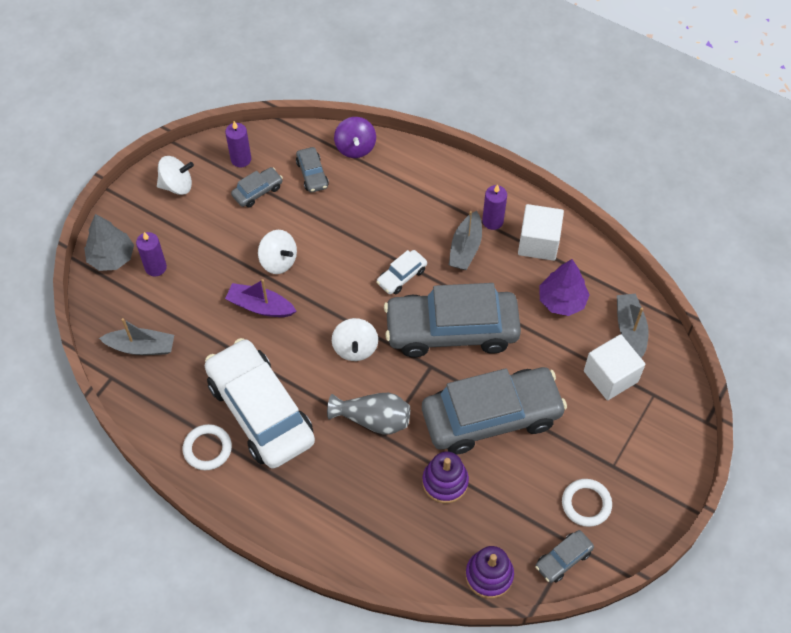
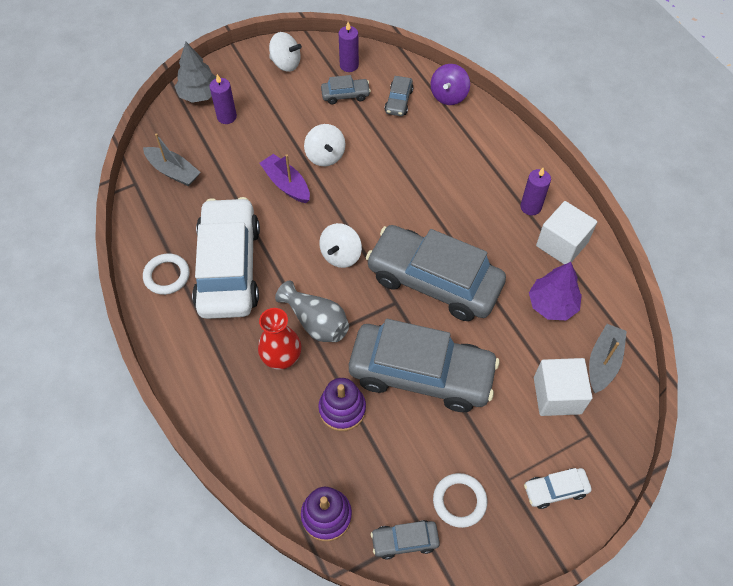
camera: 30 degrees right, 0 degrees up
(363, 466) = (281, 357): none -> red vase
(401, 276) = (420, 215): white car -> white car (555, 490)
(465, 248) = (491, 218): grey boat -> none

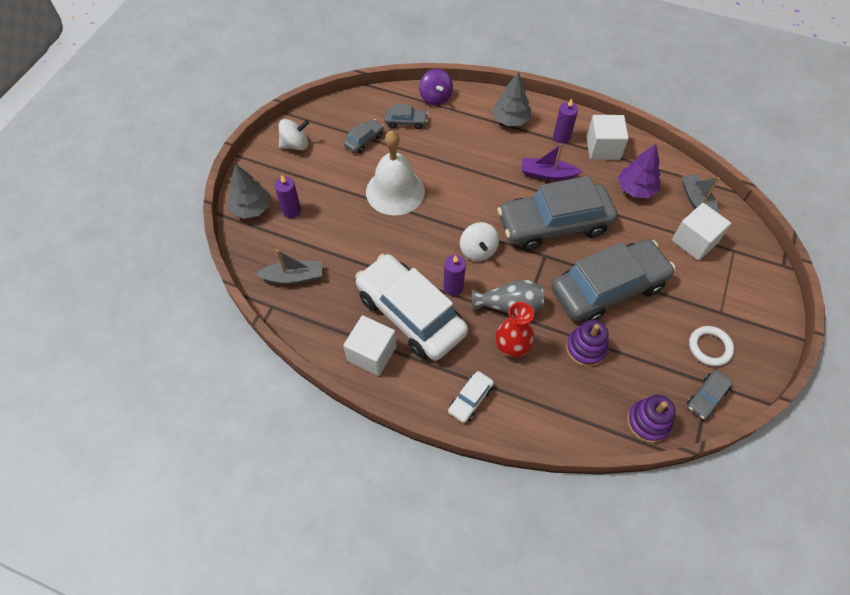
camera: 40 degrees left, 0 degrees up
(167, 276) = (372, 353): white ring -> white cube
(286, 184) = (389, 229): purple boat -> purple boat (547, 174)
(325, 156) = (395, 191): white spinning top -> white bell
(349, 65) = (344, 118): purple candle -> purple candle (453, 287)
(399, 101) = (406, 122): grey car -> grey car turned 60 degrees counterclockwise
(498, 159) = (510, 120): none -> grey tree
(555, 490) = (750, 297): white car -> white car (470, 400)

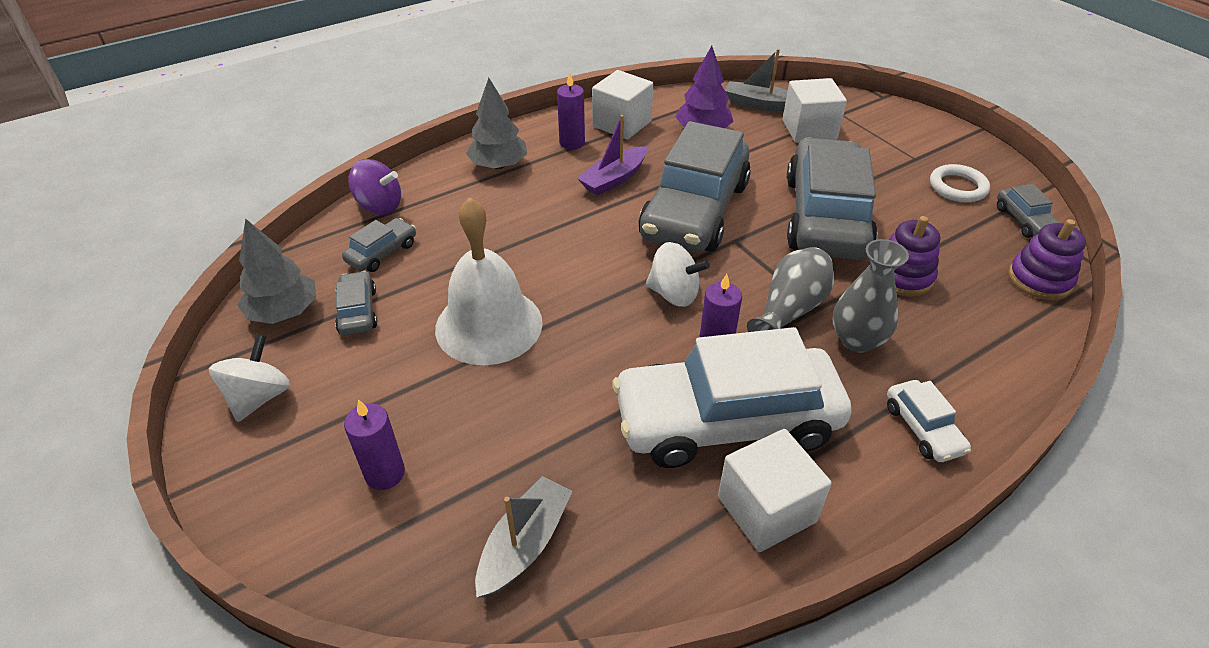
camera: 55 degrees left, 15 degrees down
(252, 208) = (313, 533): grey tree -> grey tree (284, 312)
(512, 346) = (857, 340): red vase -> grey vase

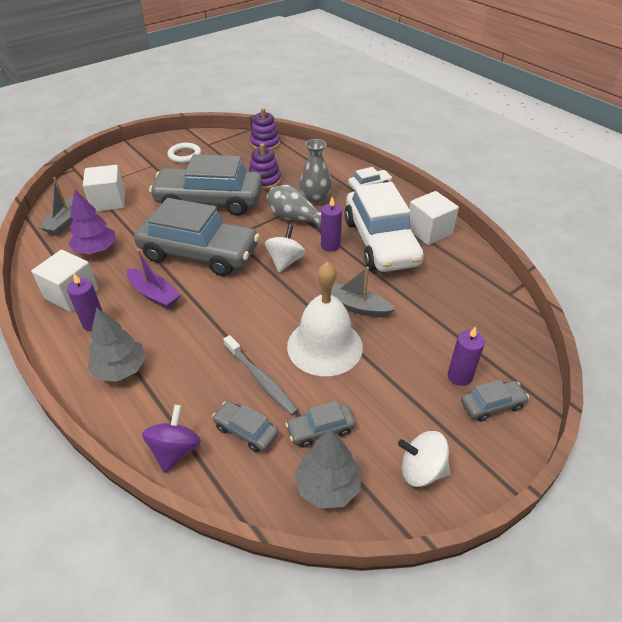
camera: 95 degrees left, 0 degrees up
(450, 265) = (261, 379): none -> grey toothbrush
(524, 544) = (480, 309): grey boat -> grey boat (356, 306)
(1024, 221) = (218, 140): grey car -> grey car (492, 405)

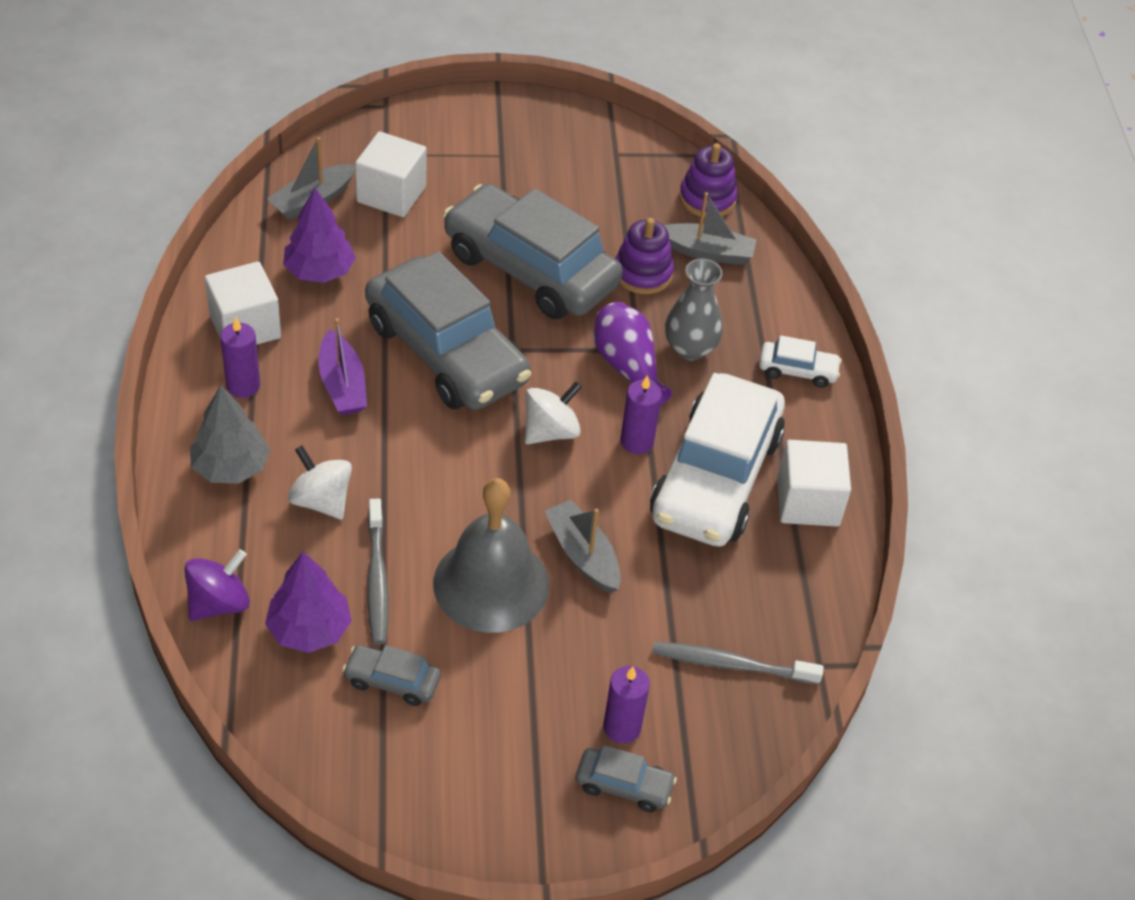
camera: 30 degrees right, 5 degrees up
(185, 155) = (563, 159): white ring -> none
(246, 431) = (309, 629): grey car -> purple tree
(285, 161) = (707, 252): none -> grey boat
(295, 218) = (627, 367): grey vase -> purple vase
(324, 346) = (491, 584): white bell -> grey bell
(328, 485) = (345, 745): grey tree -> none
(421, 470) = (461, 798): white spinning top -> white spinning top (321, 501)
(475, 315) = (732, 665): none -> grey toothbrush

